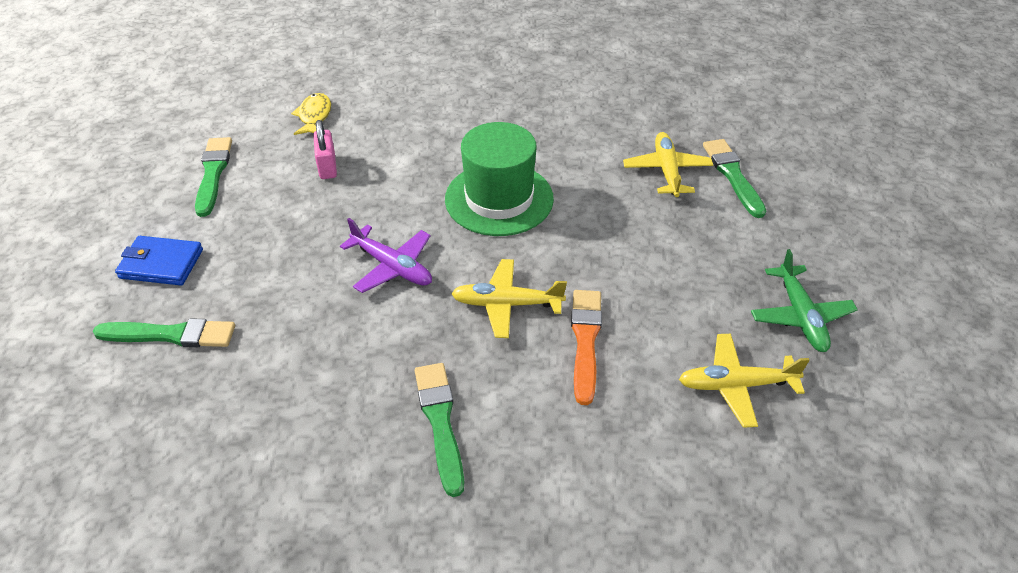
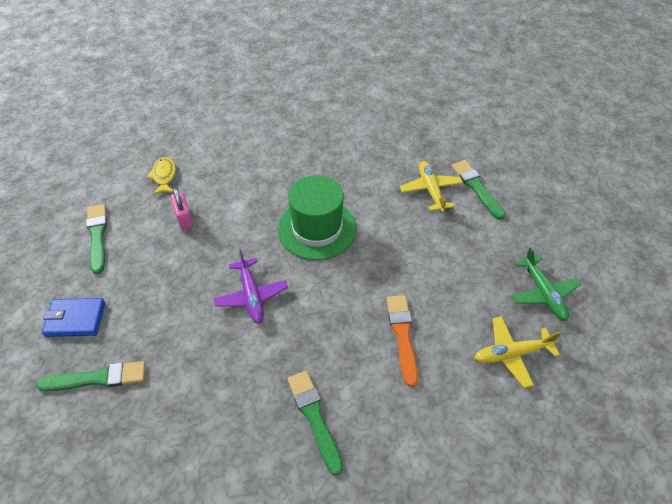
camera: 10 degrees left, 5 degrees up
(392, 266) = (251, 296): purple plane -> purple plane turned 45 degrees clockwise
(506, 304) = (341, 314): yellow plane -> none

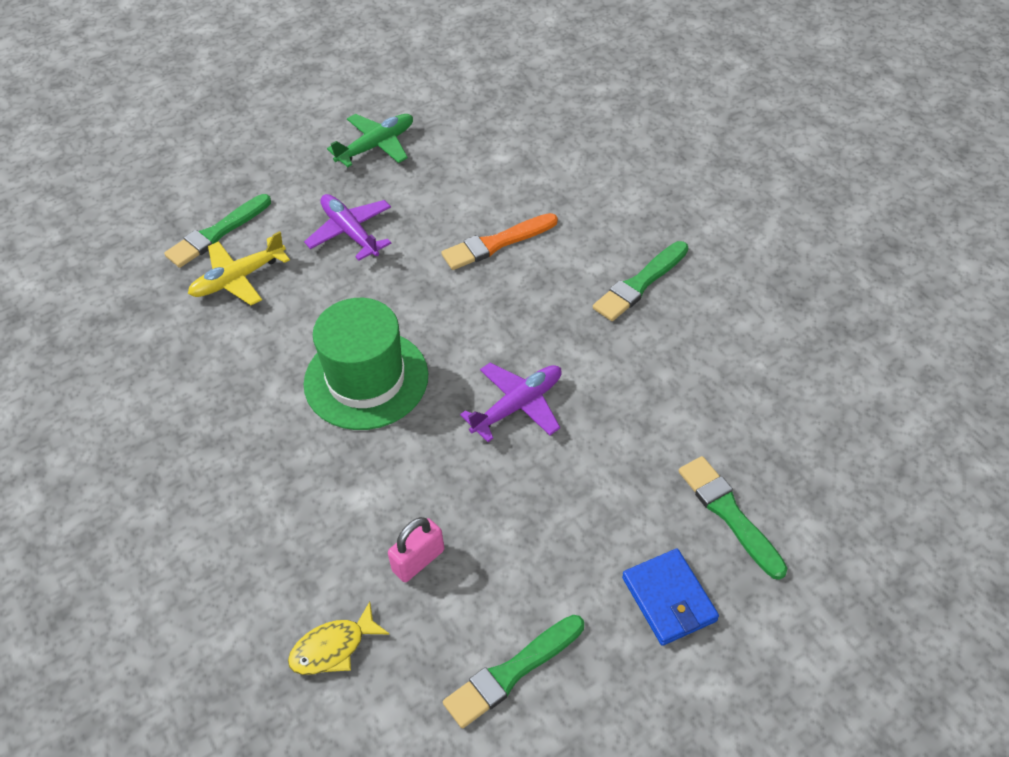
camera: 110 degrees left, 0 degrees up
(450, 253) = (350, 232): none -> purple plane
(511, 354) = (472, 156): yellow plane -> none

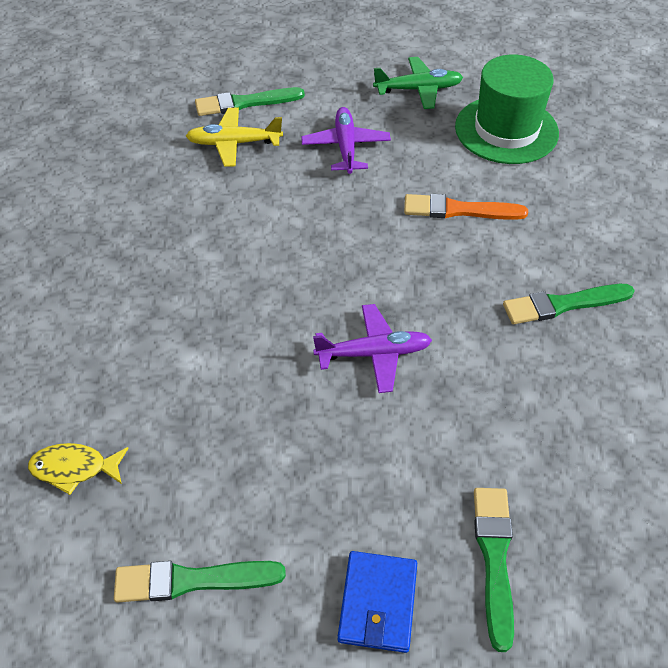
camera: 30 degrees right, 0 degrees up
(366, 379) = (268, 267): green hat -> green hat (506, 130)
(418, 560) = (193, 437): pink padlock -> none

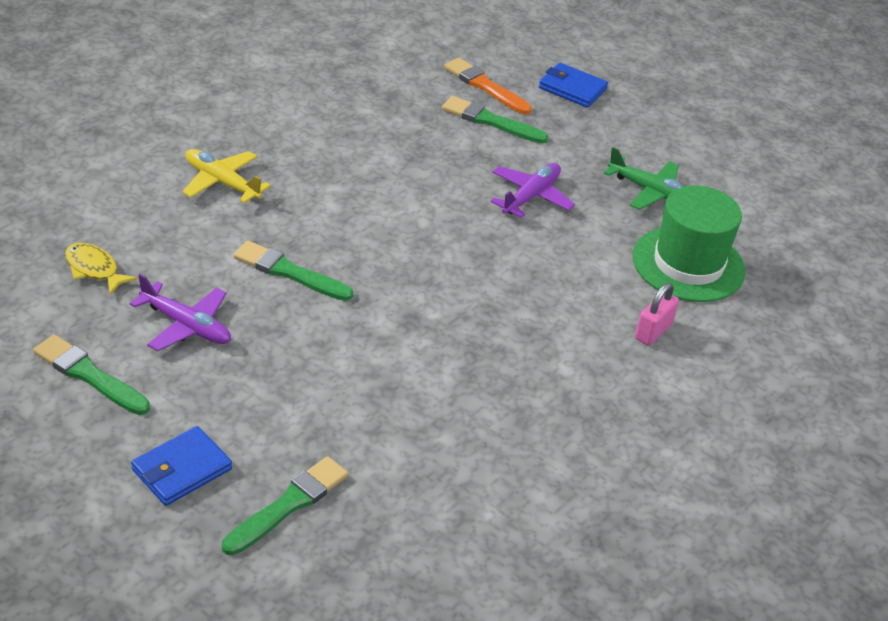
camera: 35 degrees right, 10 degrees down
(234, 143) = (445, 144): yellow plane -> yellow plane (221, 182)
(272, 40) = (572, 88): none -> blue wallet
(374, 353) = (368, 337): purple plane -> purple plane (186, 325)
(459, 210) = (564, 293): orange brush -> orange brush (485, 86)
(548, 199) = (653, 331): none -> pink padlock
(563, 304) = (559, 405): green brush -> green brush (289, 272)

